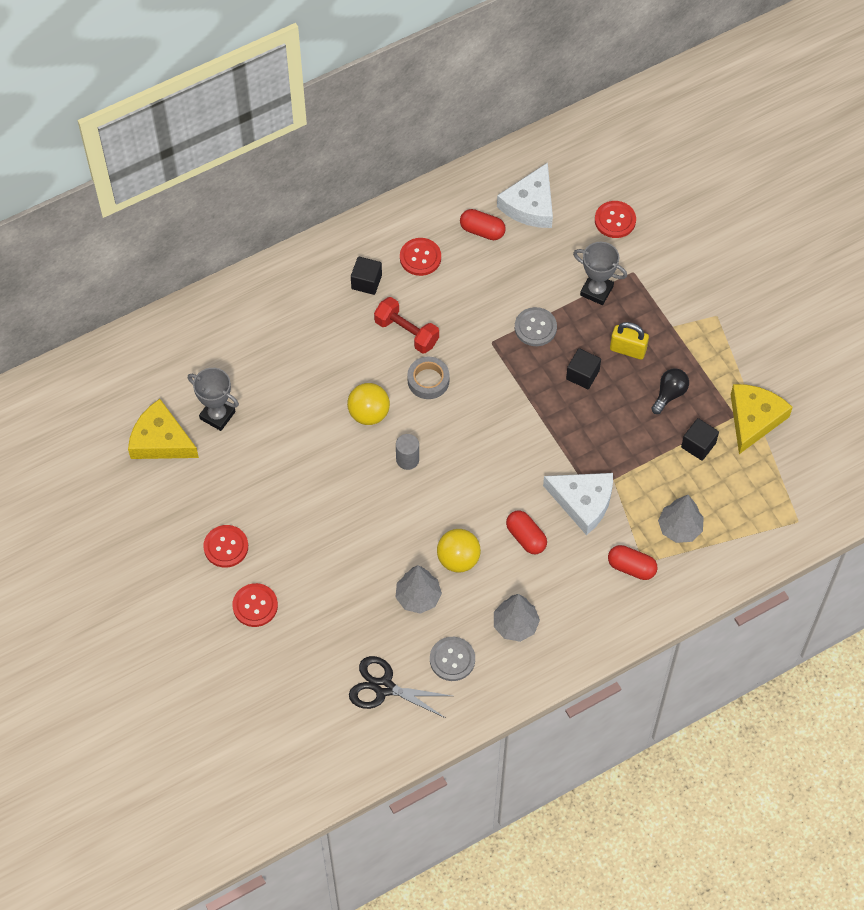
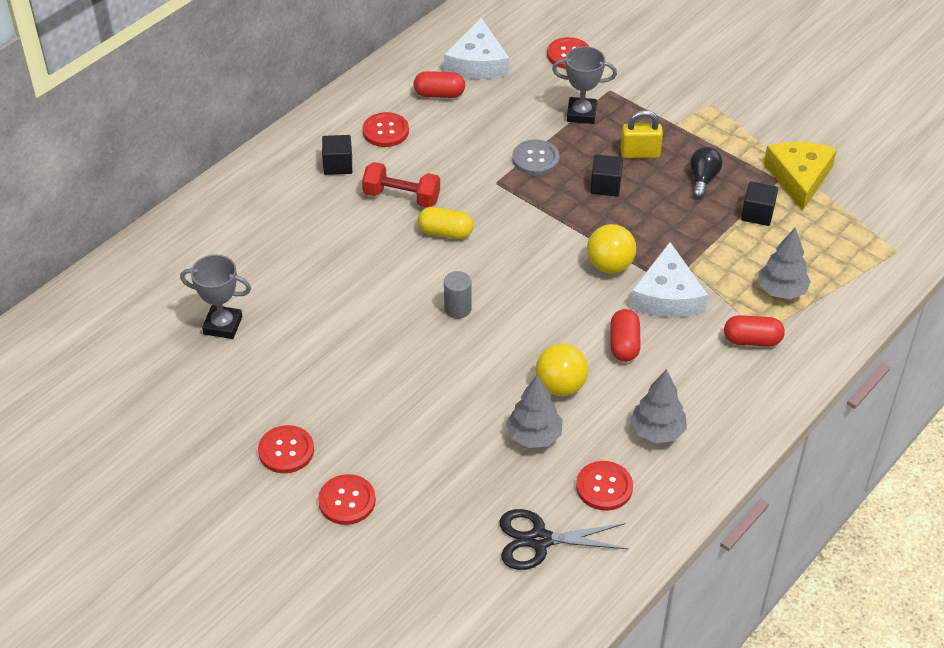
camera: 20 degrees left, 15 degrees down
(161, 440) = (165, 367): yellow cheese -> none
(369, 413) = (394, 278): yellow ball -> yellow ball (610, 265)
(428, 380) = (445, 232): grey tape -> yellow capsule
(452, 659) = (604, 487): grey button -> red button
(526, 537) = (624, 344): red capsule -> red capsule turned 60 degrees clockwise
(583, 502) = (667, 295): white cheese -> white cheese turned 90 degrees clockwise

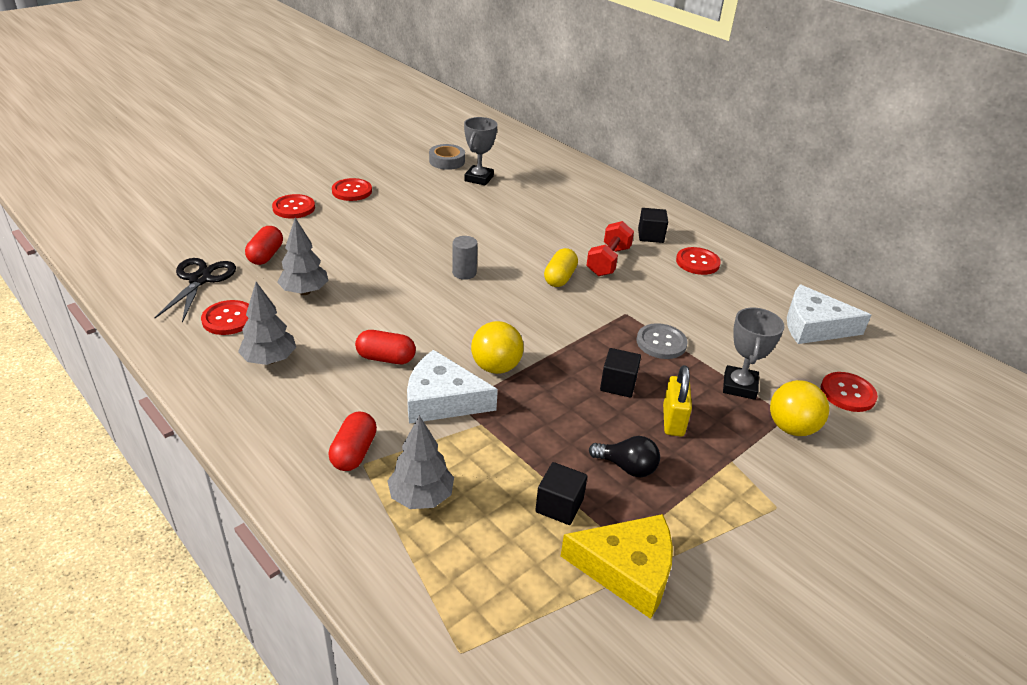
camera: 95 degrees right, 10 degrees down
(174, 366) = (447, 161): none -> grey tape
(439, 94) = (756, 297): red capsule -> red capsule (266, 255)
(560, 386) = (352, 313): yellow ball -> yellow ball (791, 428)

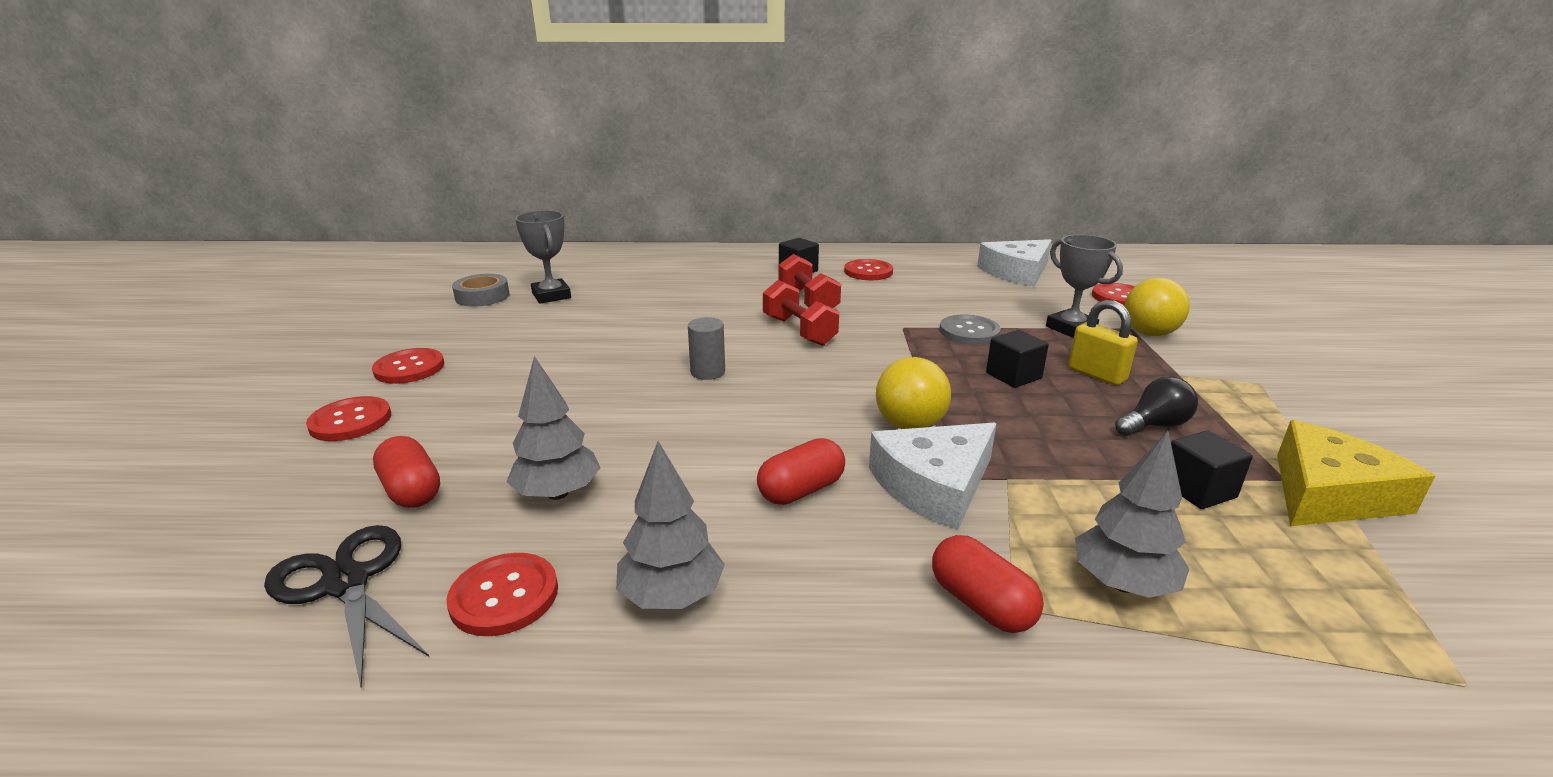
camera: 45 degrees left, 10 degrees down
(560, 278) = (799, 331): yellow capsule -> red dumbbell

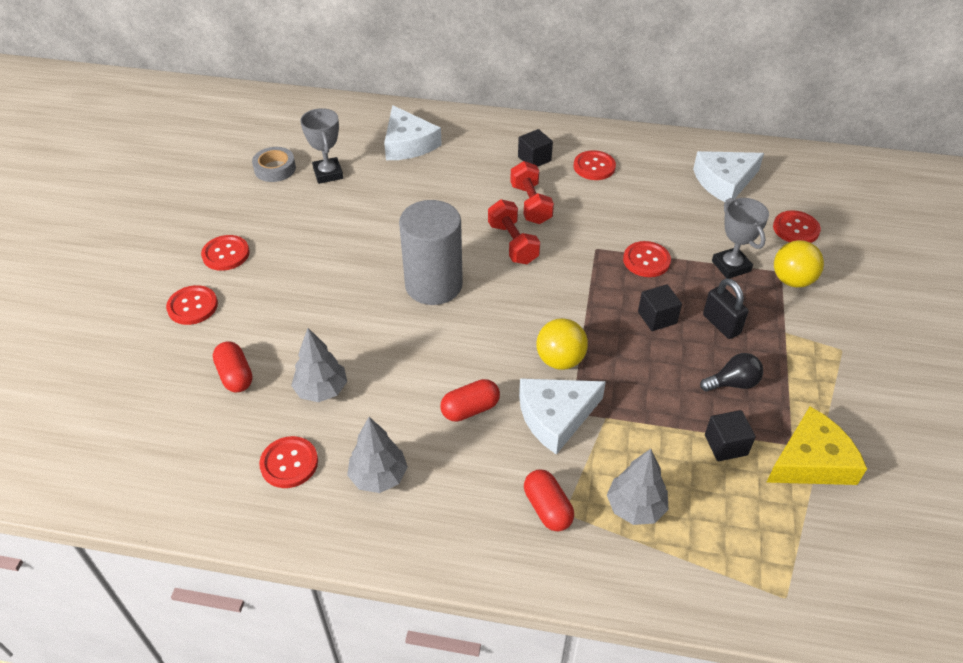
camera: 10 degrees right, 20 degrees up
(347, 583) = (206, 441): black scissors -> none
(647, 270) = (408, 144): none -> white cheese
(708, 372) = (433, 285): grey cylinder -> grey cylinder, size x2.26
(969, 332) = (646, 260): grey button -> red button
(1096, 374) = (721, 324): yellow padlock -> black padlock

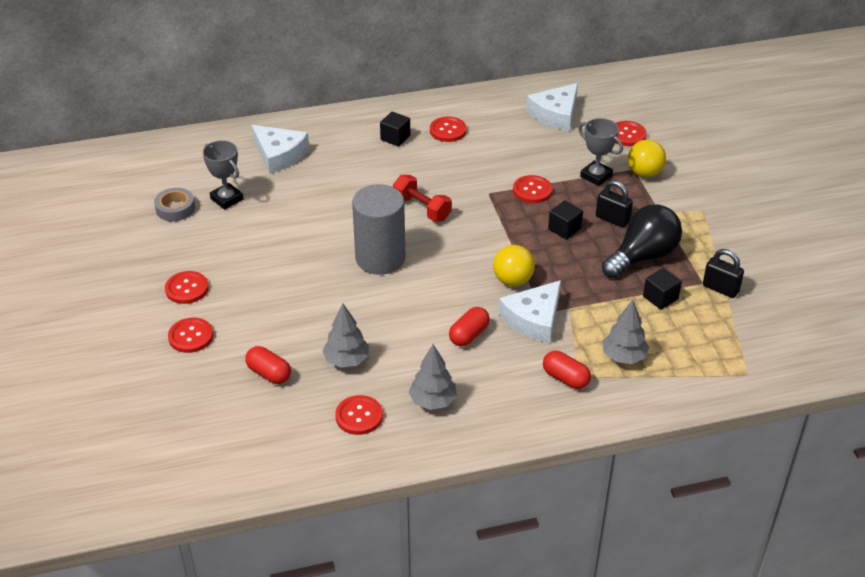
camera: 25 degrees left, 5 degrees down
(530, 204) = (416, 174): red dumbbell -> none
(733, 383) = (642, 256): black light bulb -> black light bulb, size x1.92
(811, 461) = (720, 288): yellow cheese -> black padlock

